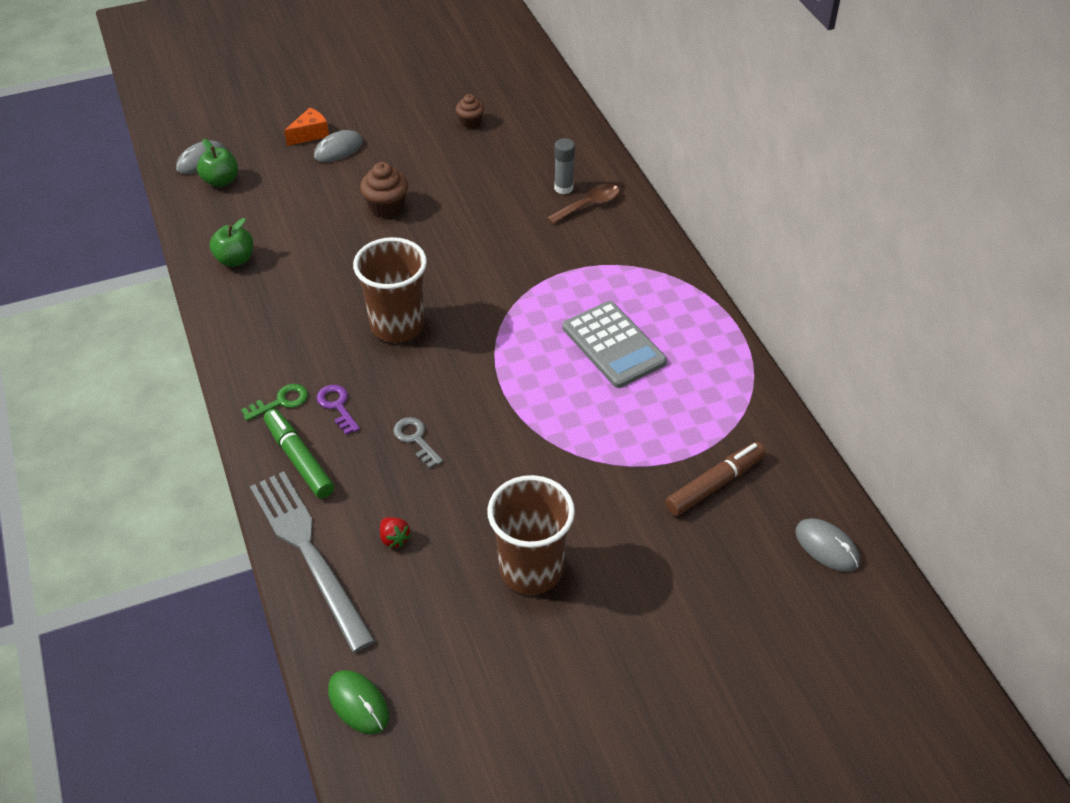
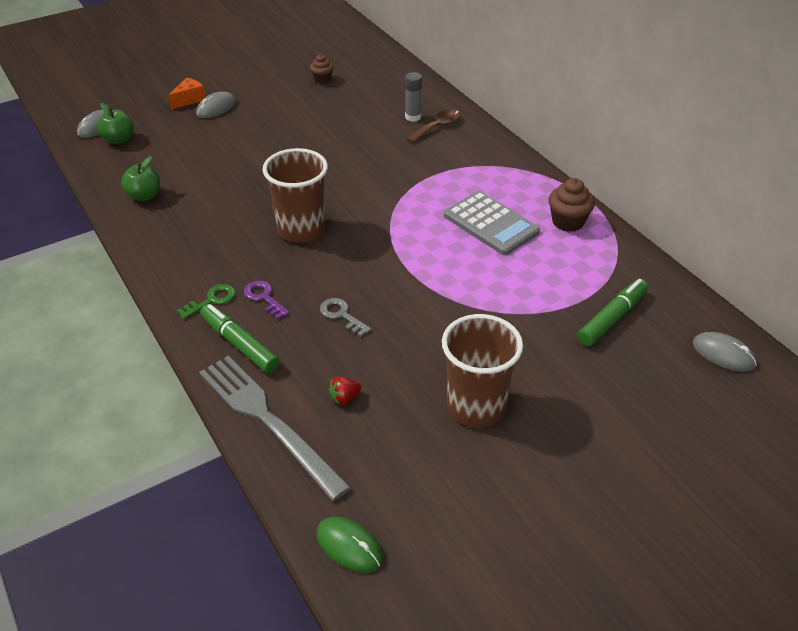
camera: 10 degrees left, 5 degrees down
(386, 207) = (268, 144): brown cupcake -> brown cupcake (568, 222)
(394, 538) = (344, 398): red strawberry -> red strawberry turned 105 degrees clockwise
(715, 484) = (612, 318): brown marker -> green marker

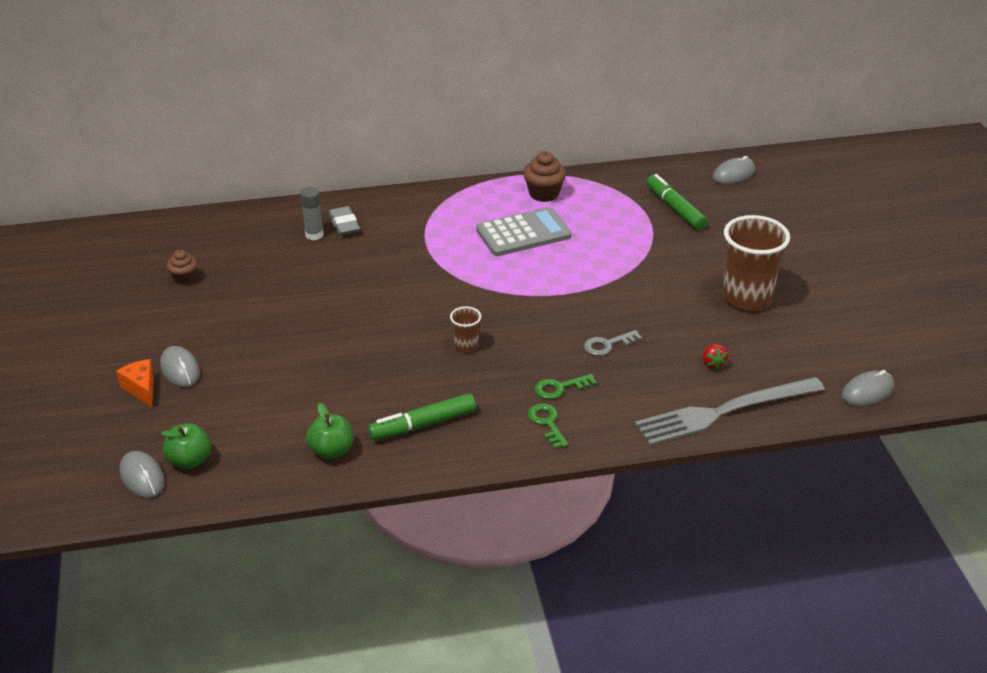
camera: 70 degrees left, 5 degrees down
(240, 344) = (619, 414): green marker -> green marker (422, 424)
(264, 298) = (560, 388): purple key -> green key
(301, 230) = (466, 346): brown cup -> brown cup, size x0.47
(349, 546) = (867, 391): green mouse -> grey mouse
(437, 127) = (344, 224): brown spoon -> grey eraser

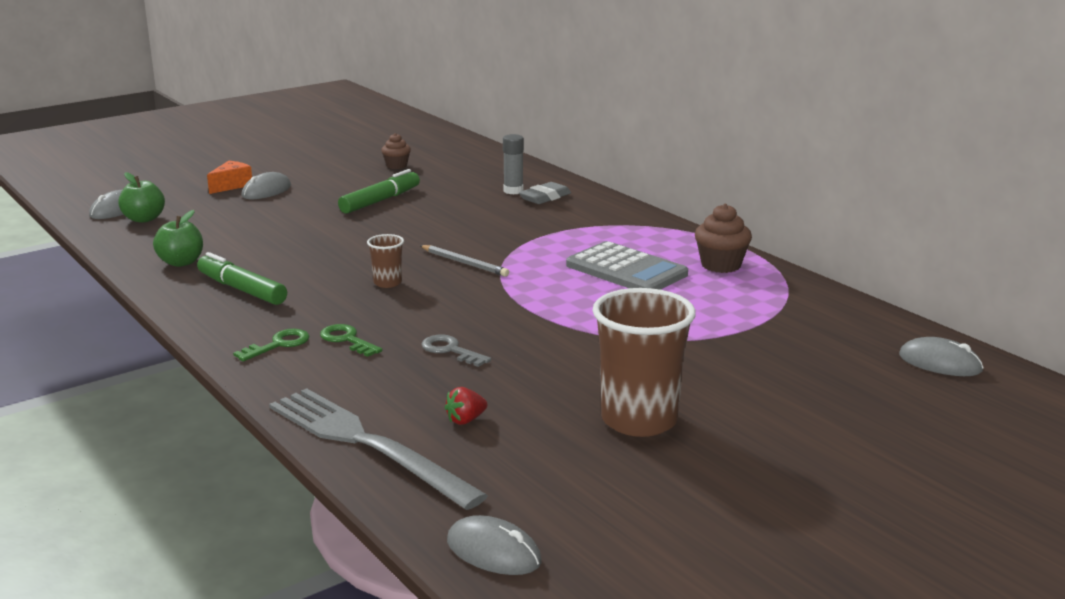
camera: 65 degrees right, 15 degrees down
(454, 300) = (464, 263): none -> grey pencil
(675, 208) = (794, 339): green marker -> green marker (380, 201)

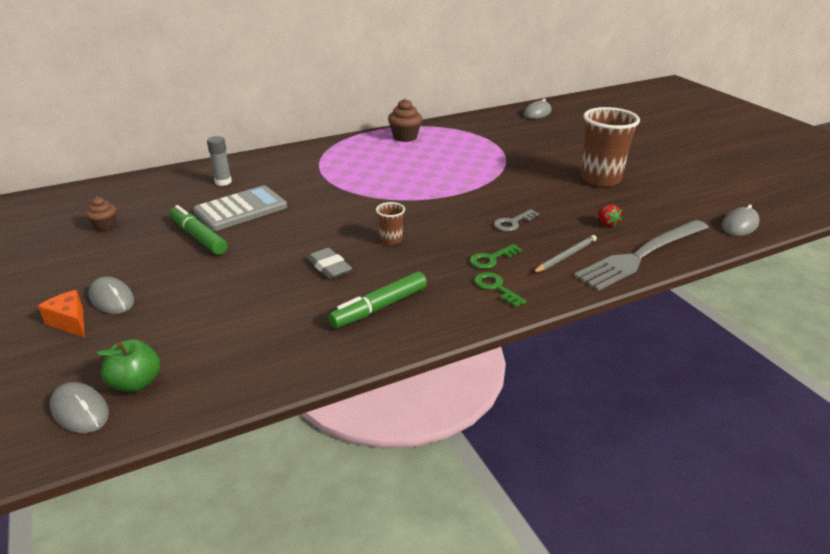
camera: 80 degrees left, 10 degrees up
(181, 262) = (294, 346): green apple -> none
(464, 263) = (365, 209): grey pencil -> grey pencil (565, 256)
(545, 197) = (248, 172): grey eraser -> grey eraser (329, 267)
(626, 270) = (401, 161): grey calculator -> grey calculator (241, 209)

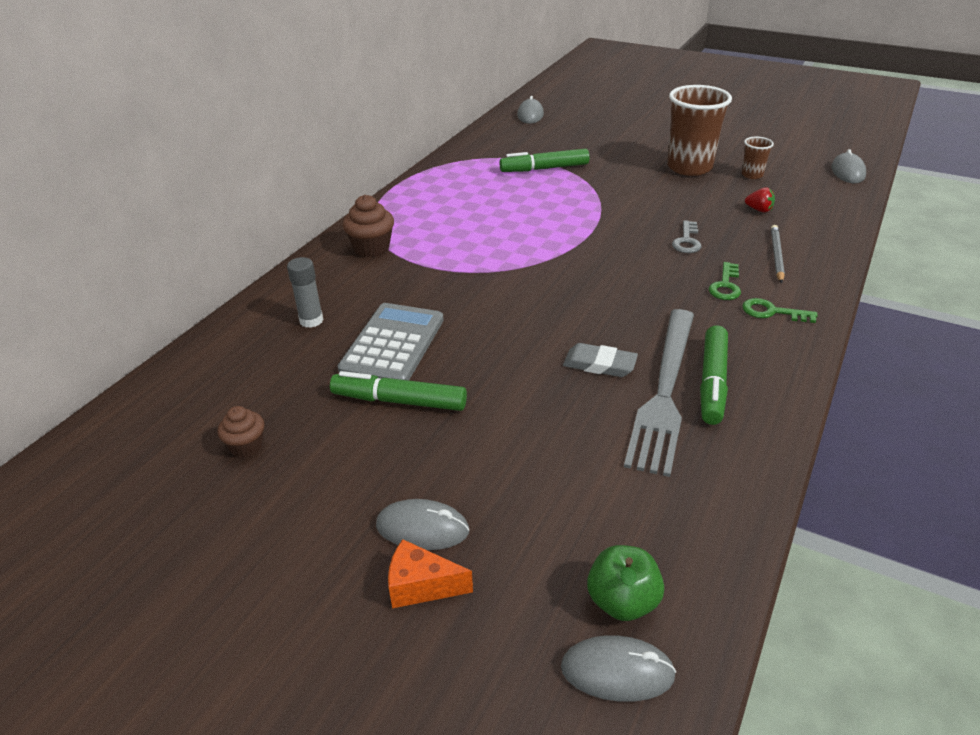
camera: 35 degrees left, 5 degrees up
(391, 240) = (610, 307): brown cup -> brown cup (752, 175)
(405, 137) = (439, 186): brown cupcake -> brown cupcake (371, 248)
(489, 148) = (544, 168): none -> green marker
(641, 255) = (826, 229): grey fork -> grey fork (664, 391)

